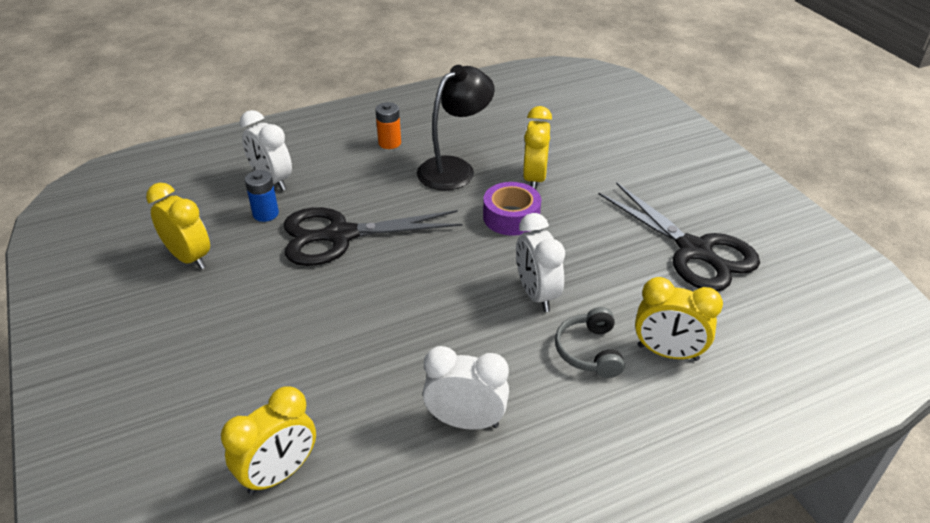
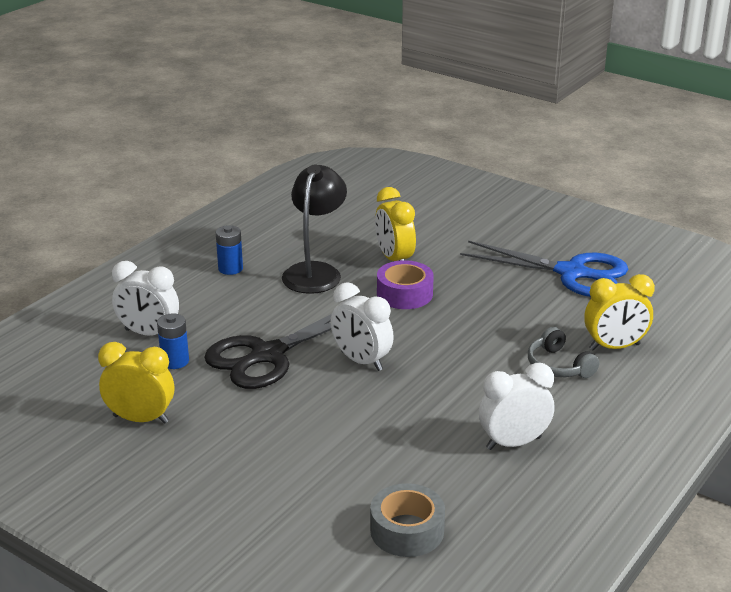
camera: 30 degrees left, 10 degrees down
(279, 474) = (407, 530): yellow clock -> grey tape
(389, 143) = (230, 269): orange battery -> blue battery
(536, 294) = (481, 342): white clock -> white clock (361, 361)
(695, 251) = (572, 273): black scissors -> blue scissors

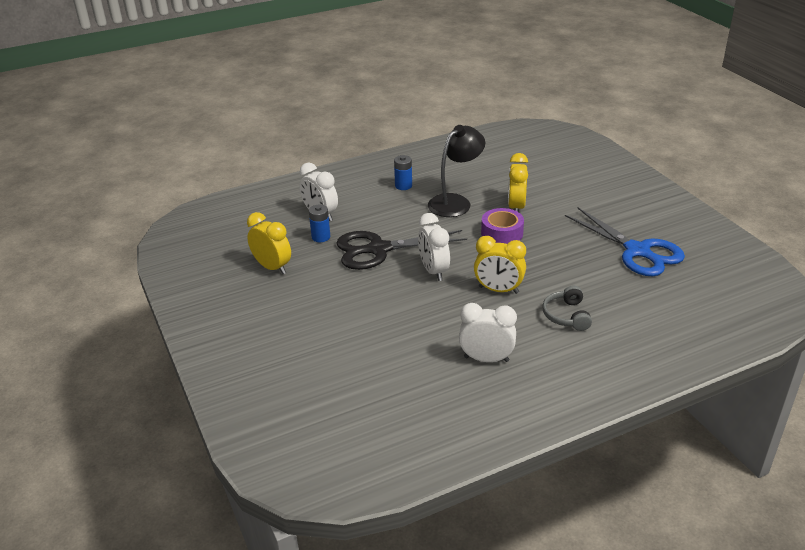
camera: 30 degrees right, 5 degrees up
(407, 530) = (366, 392): grey tape -> none
(614, 347) = (621, 315): yellow clock -> yellow clock (498, 290)

